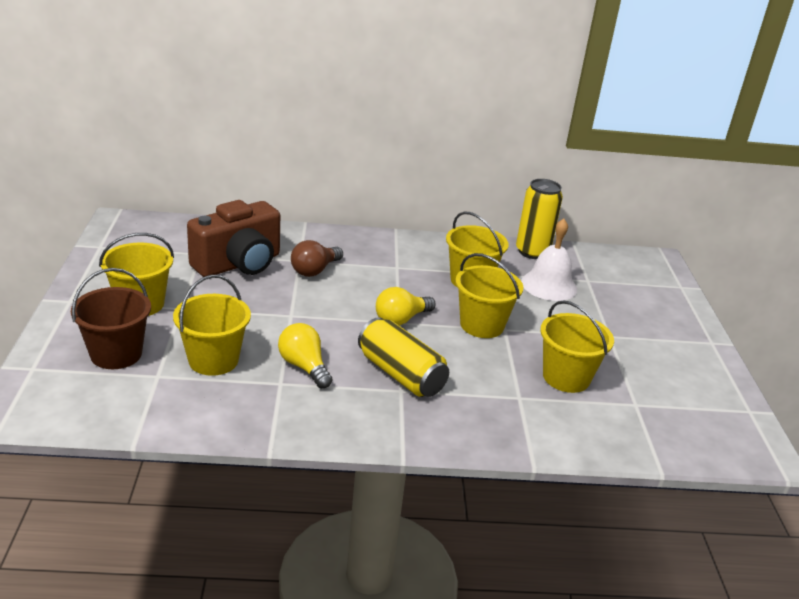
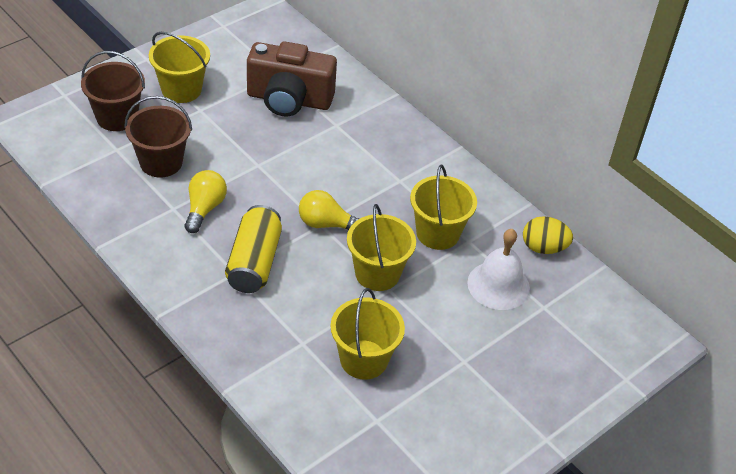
camera: 50 degrees right, 15 degrees up
(213, 360) = (161, 162): yellow bucket -> brown bucket
(315, 270) = (333, 141): brown light bulb -> none
(532, 252) = (543, 248): yellow can -> yellow egg

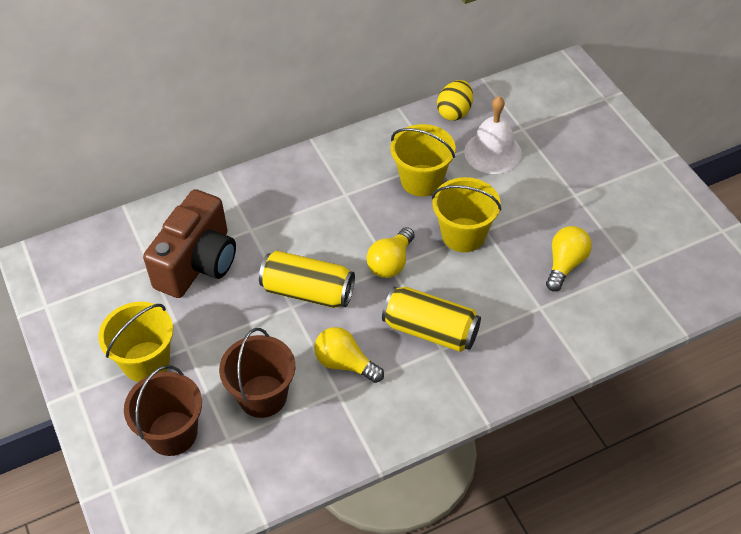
camera: 70 degrees left, 5 degrees up
(277, 173) = (308, 292): none -> yellow can
(363, 359) = (565, 264): yellow bucket -> yellow light bulb

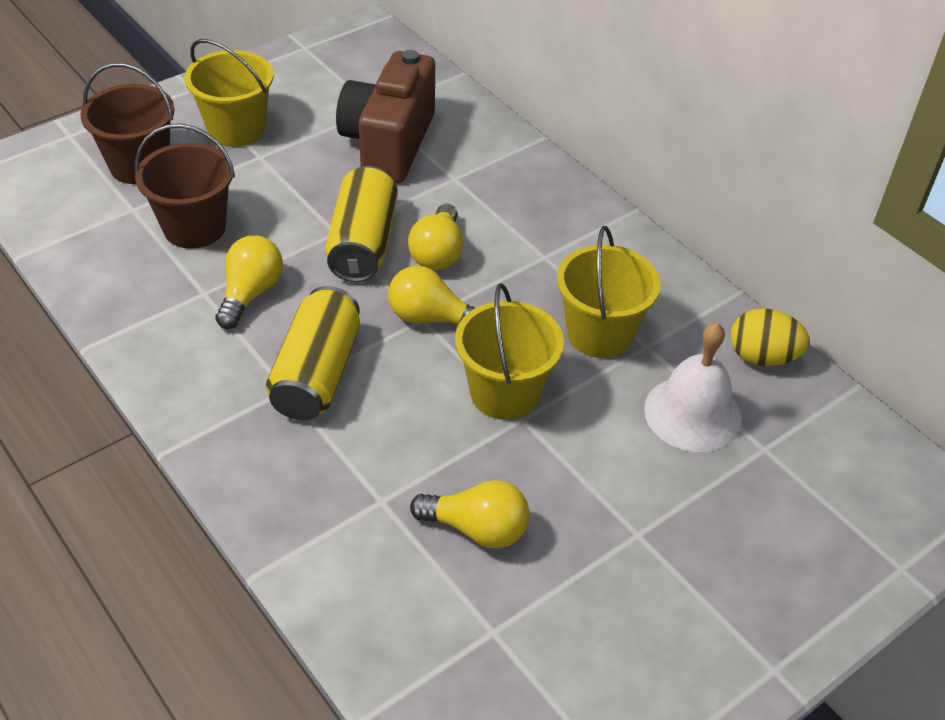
camera: 75 degrees right, 5 degrees down
(198, 263) = (389, 144): brown camera -> brown camera turned 90 degrees clockwise
(328, 250) = (438, 253): none -> yellow light bulb

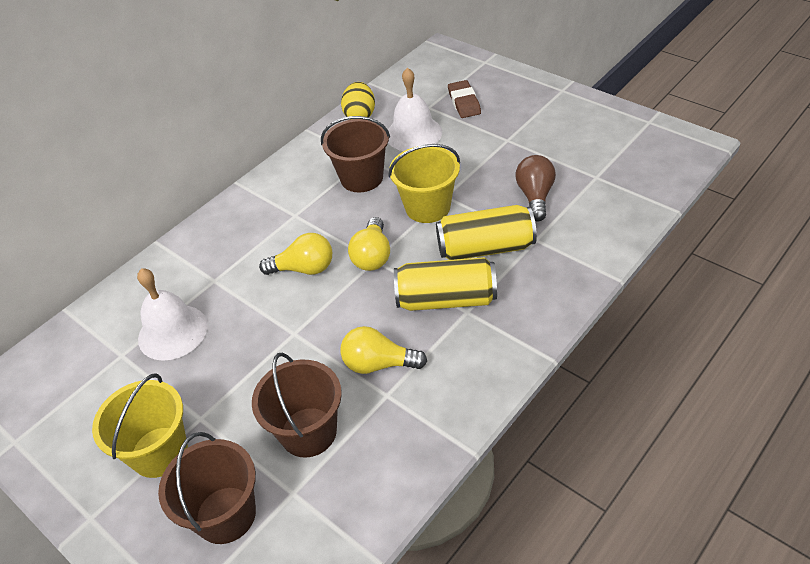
camera: 95 degrees left, 0 degrees up
(362, 243) = (303, 313): yellow can -> yellow can (485, 248)
(389, 144) = (172, 332): brown camera -> white bell
(477, 529) = (535, 196): yellow light bulb -> brown light bulb
(599, 333) = (361, 178): yellow bucket -> brown bucket
(766, 501) = (464, 102): none -> brown eraser

